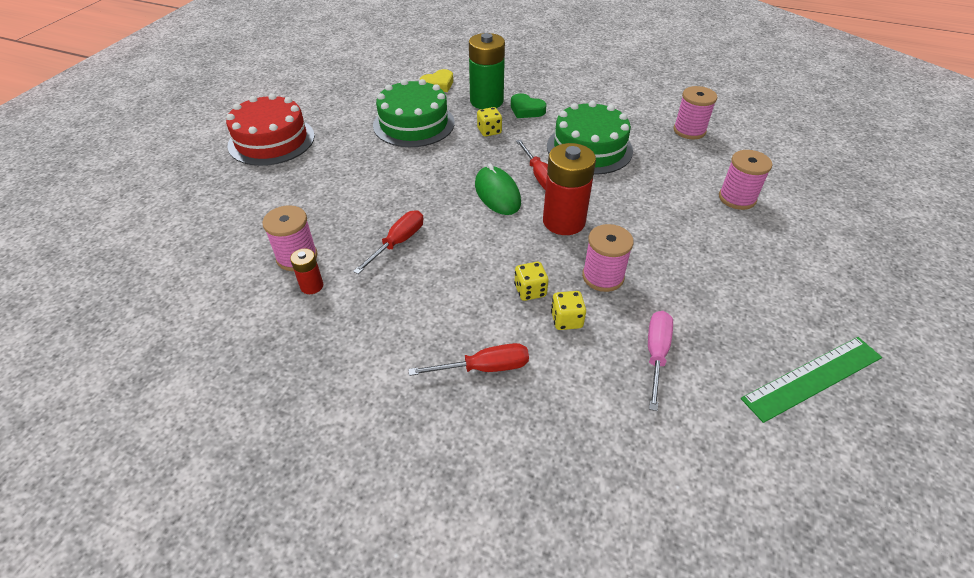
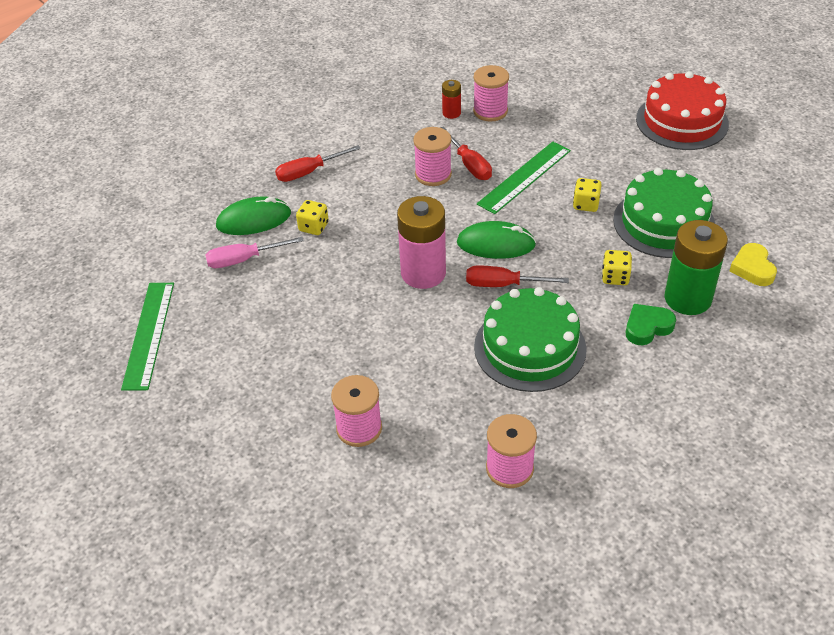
camera: 120 degrees right, 0 degrees up
(397, 203) = (525, 177): none -> green ruler
(484, 368) = (309, 172): red screwdriver -> red screwdriver turned 45 degrees clockwise
(530, 291) = (358, 219): yellow dice -> yellow dice (586, 204)
(564, 221) = (423, 273): red battery -> pink battery
(595, 379) = (254, 220): none -> green mouse
(603, 277) = (338, 267): pink spool -> pink spool (433, 174)
(656, 354) = (244, 260): pink screwdriver -> pink screwdriver turned 120 degrees clockwise

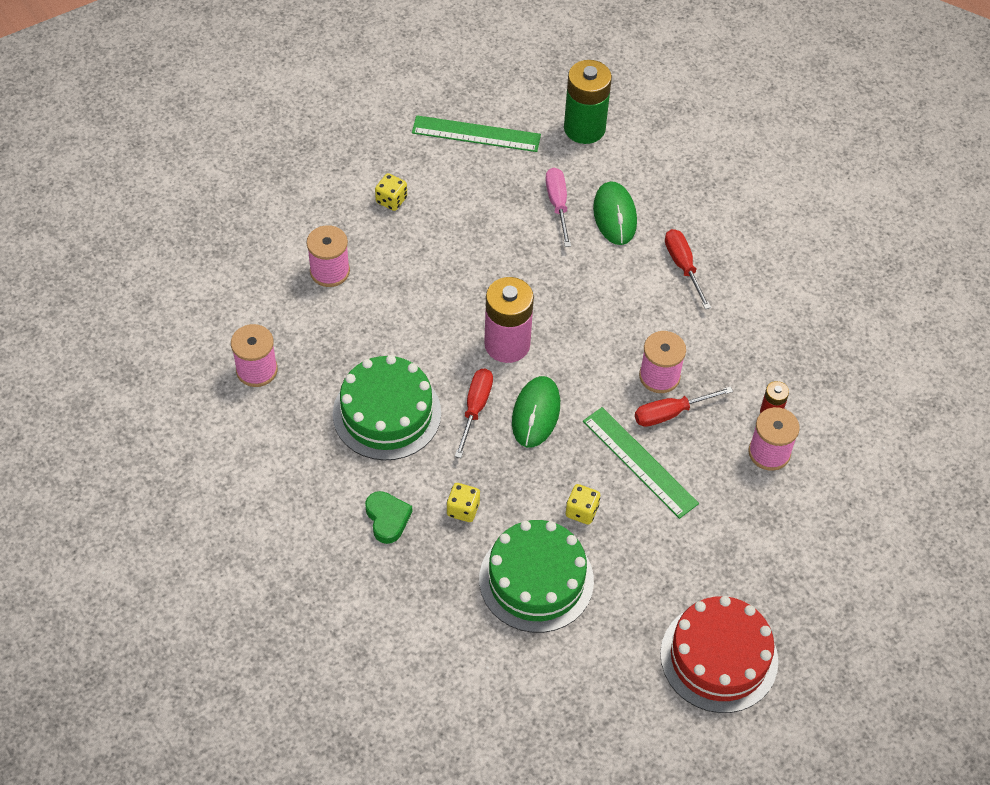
camera: 95 degrees right, 10 degrees up
(313, 227) = (594, 262): yellow dice -> yellow dice (391, 200)
(687, 298) = (417, 567): green battery -> green battery (584, 128)
(752, 268) = (446, 644): yellow heart -> none

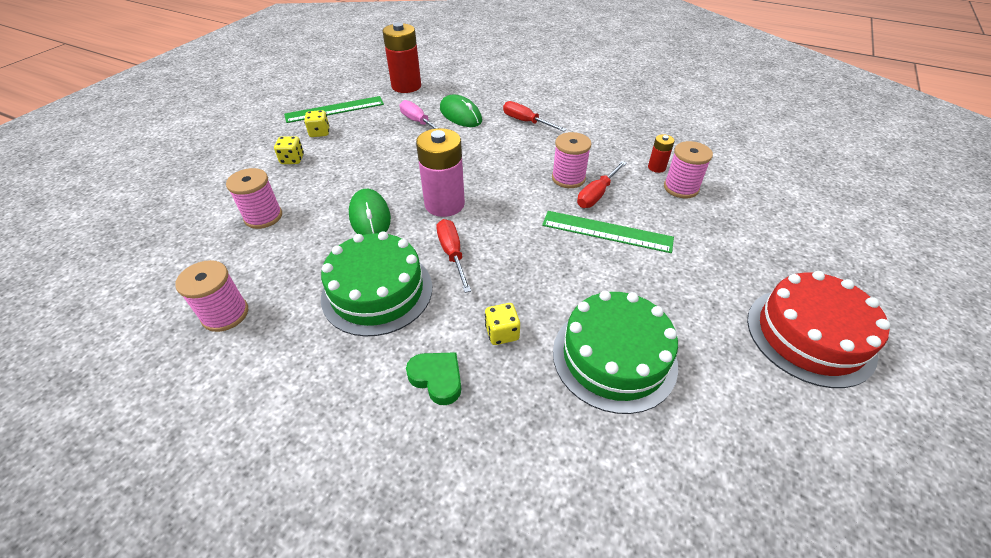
camera: 30 degrees left, 10 degrees down
(536, 413) = (503, 236): green mouse -> green mouse (370, 217)
(581, 511) = (598, 284): yellow dice -> yellow dice (319, 133)
(584, 128) = (406, 86): green battery -> red battery

